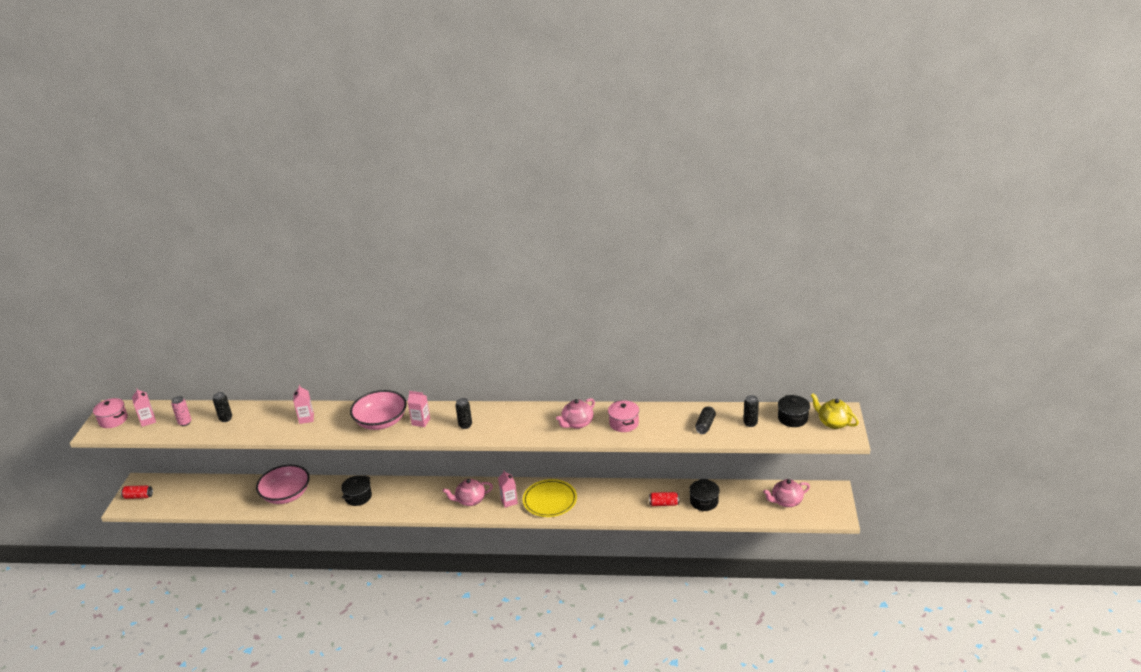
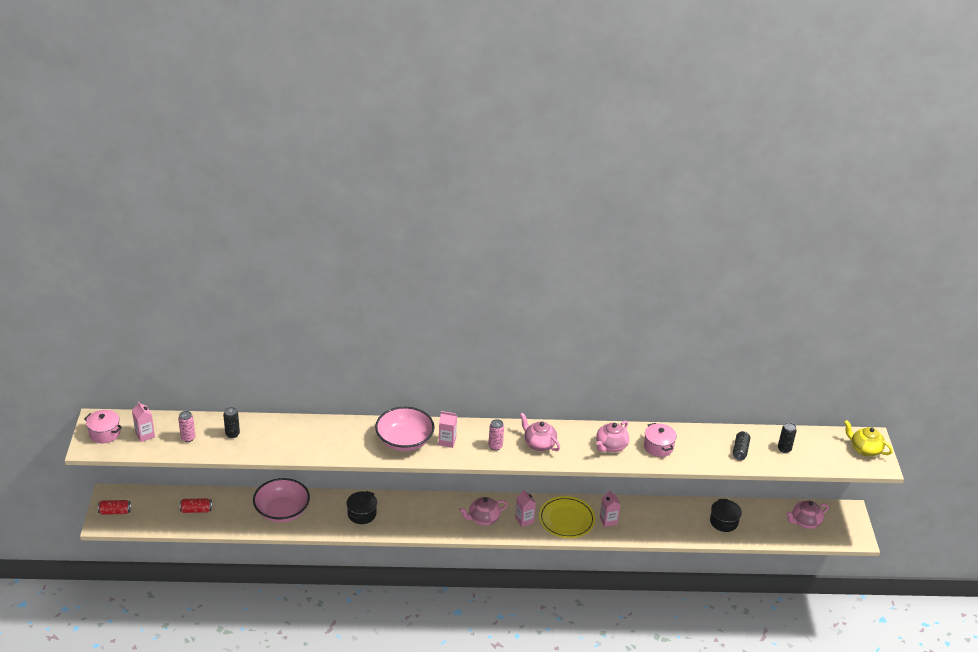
camera: 10 degrees left, 5 degrees up
(306, 418) = (322, 435): pink carton -> pink carton (608, 521)
(465, 425) = (495, 446): black can -> pink can
(508, 422) = (539, 444): none -> pink teapot
(664, 504) = (684, 524): red can -> red can (196, 510)
(792, 418) = (824, 444): black pot -> none

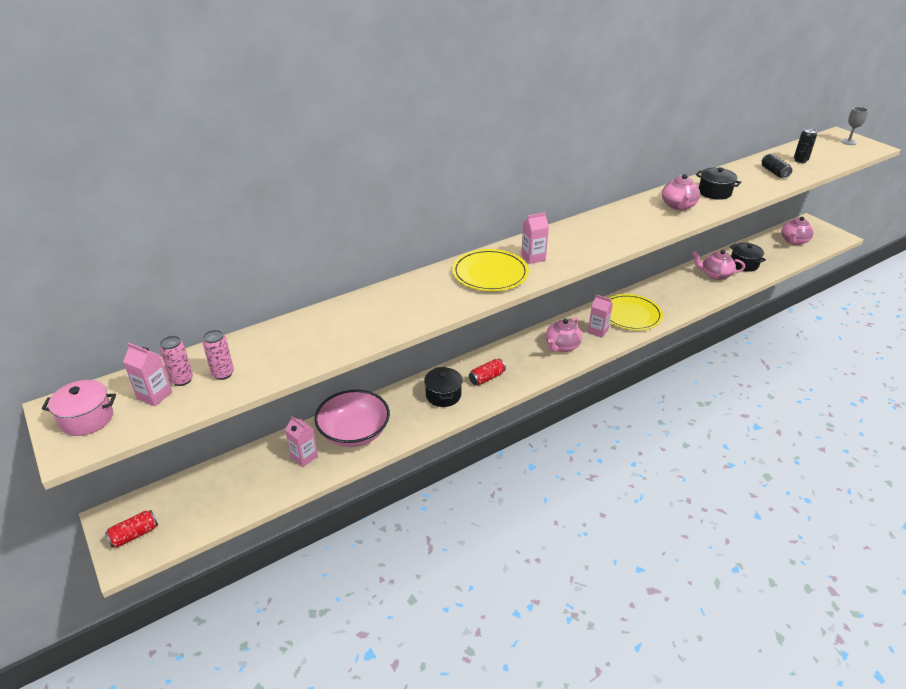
camera: 30 degrees left, 0 degrees up
(196, 510) = (247, 480): red can -> red can (487, 378)
(232, 434) = (281, 345): black can -> none
(404, 441) = (490, 273): pink bowl -> yellow plate
(495, 446) = (583, 244): pink can -> pink can (182, 380)
(539, 444) = (618, 227): pink teapot -> pink teapot (715, 275)
(608, 521) = (663, 301): pink carton -> pink carton (304, 457)
(658, 447) = (714, 192): pink pot -> black pot
(865, 449) = (848, 142): yellow teapot -> grey goblet

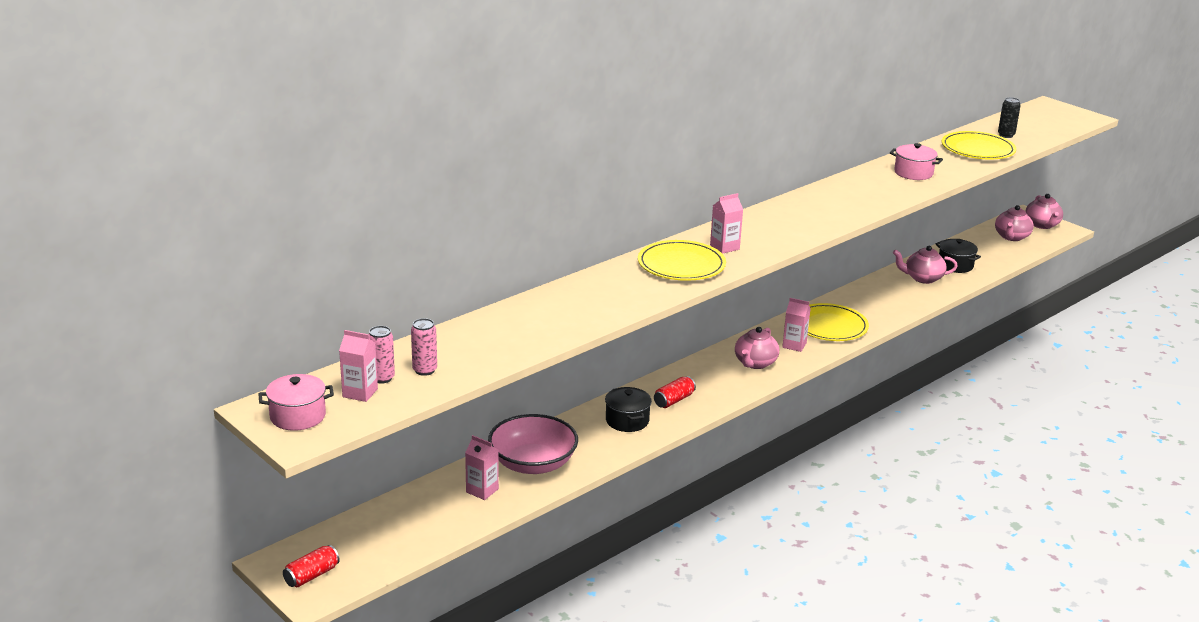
camera: 10 degrees left, 10 degrees down
(678, 206) = (875, 188): pink teapot -> pink teapot (1042, 225)
(714, 192) = (913, 173): black pot -> pink pot
(774, 172) = (978, 149): black can -> yellow plate
(848, 142) = (1058, 113): grey goblet -> none

